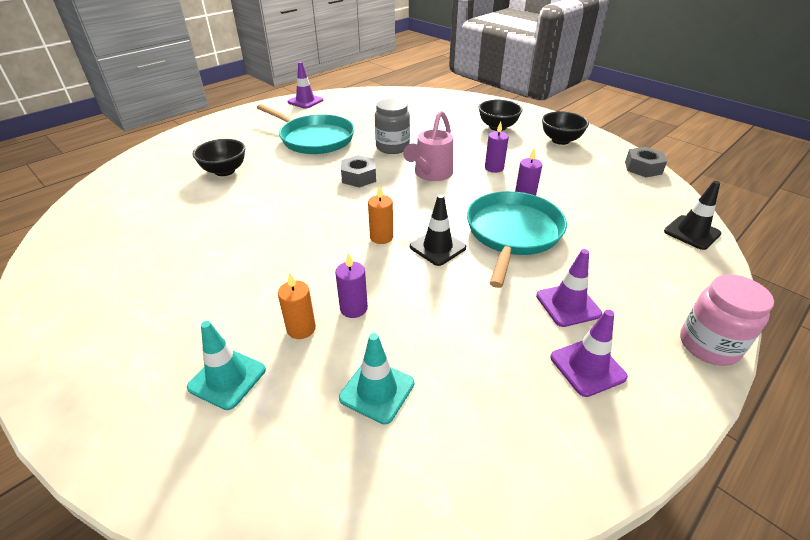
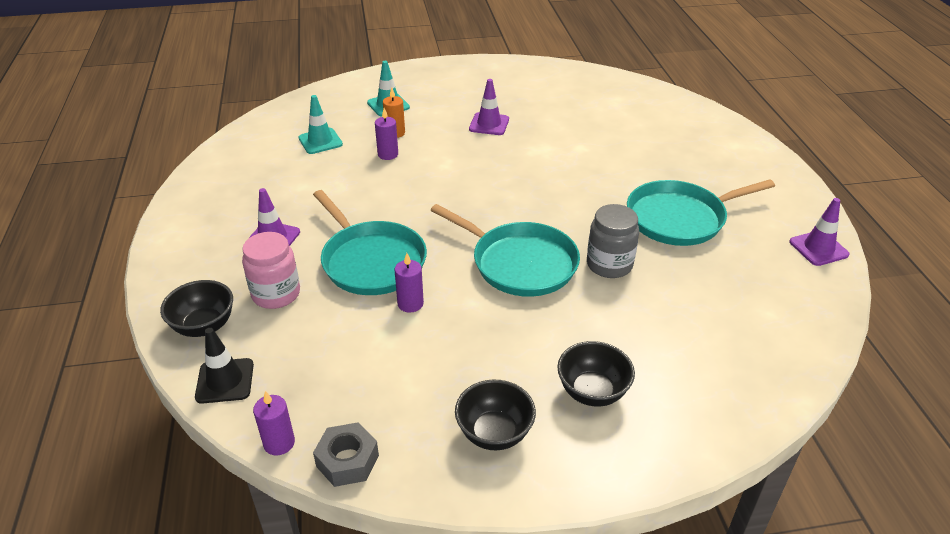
camera: 125 degrees right, 0 degrees up
(224, 171) = (643, 150): black bowl -> black bowl (204, 326)
(359, 177) = (559, 216): grey nut -> none
(381, 237) = (448, 192): orange candle -> none
(430, 174) = (519, 263): pink watering can -> turquoise pan
(437, 247) = (403, 213): black traffic cone -> none
(494, 168) = (487, 317): purple candle -> purple candle (279, 443)
(587, 367) = (229, 214): purple traffic cone -> purple traffic cone (489, 124)
(708, 345) = (161, 275): pink jar -> pink jar (276, 294)

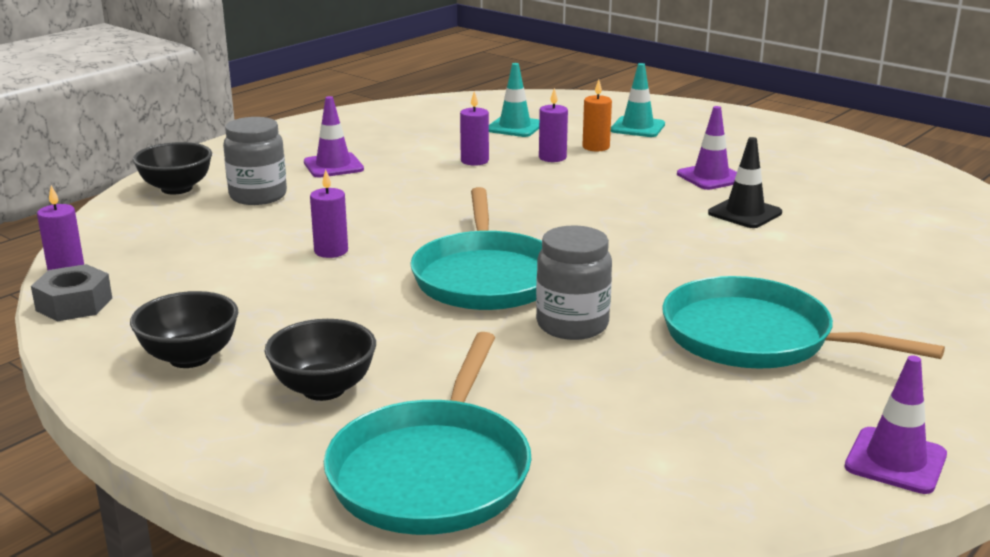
camera: 50 degrees right, 15 degrees down
(225, 381) = (118, 221): black traffic cone -> black traffic cone (745, 213)
(276, 294) = (258, 196): pink jar -> grey jar
(350, 182) = (474, 161): none -> purple candle
(371, 261) = (368, 212): turquoise pan -> turquoise pan (433, 471)

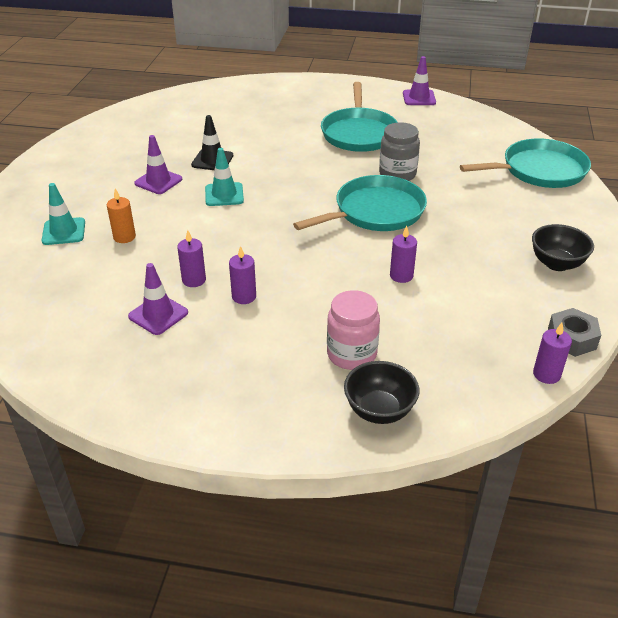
camera: 120 degrees left, 15 degrees up
(258, 196) = (351, 354): grey jar -> pink jar
(324, 389) = (527, 215): black bowl -> none
(333, 166) = (258, 346): purple traffic cone -> purple traffic cone (158, 314)
(514, 127) = (96, 289): turquoise traffic cone -> turquoise traffic cone (224, 195)
(552, 157) = (161, 248): purple candle -> purple candle (244, 296)

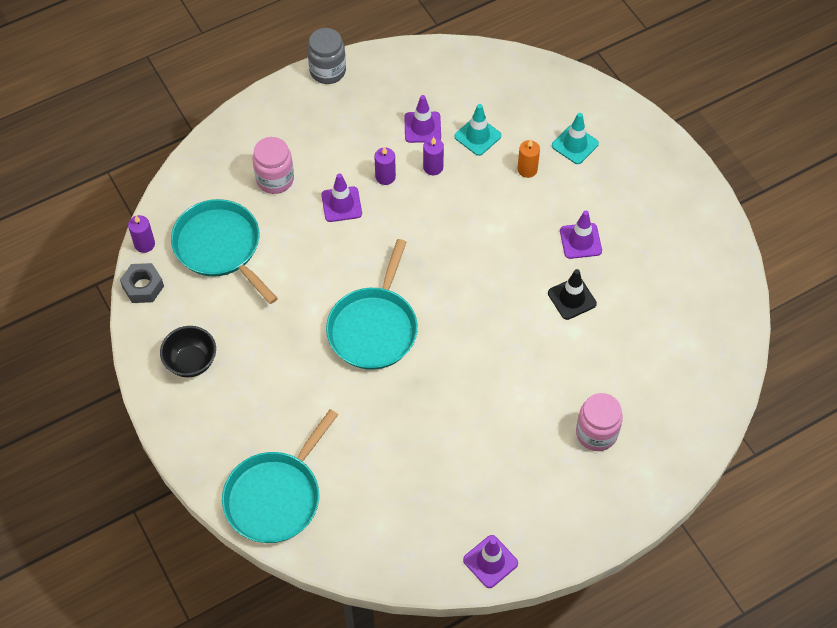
camera: 140 degrees right, 20 degrees up
(224, 195) = (511, 263): turquoise traffic cone -> turquoise traffic cone (477, 136)
(289, 109) = (596, 433): none -> pink jar
(309, 298) = (341, 204): none -> purple traffic cone
(359, 133) = (489, 439): turquoise pan -> turquoise pan (220, 247)
(379, 410) = (227, 153): black bowl -> none
(397, 174) = (398, 394): grey jar -> grey jar (327, 71)
(401, 276) = (297, 268): purple candle -> none

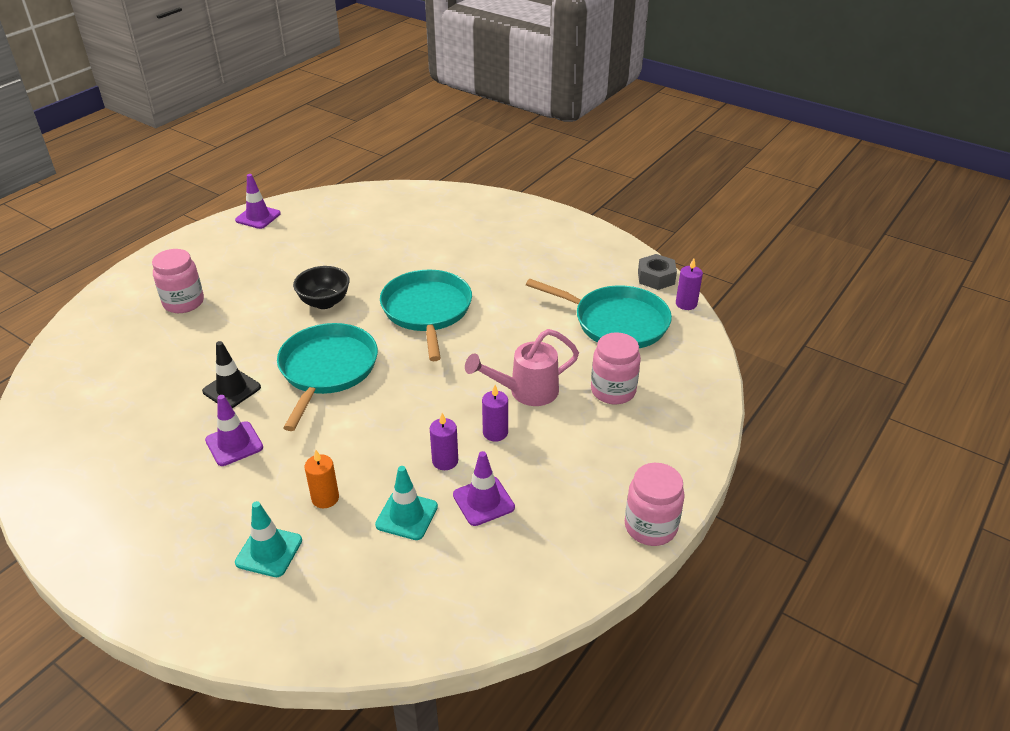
camera: 155 degrees right, 20 degrees down
(191, 362) = (569, 248): black bowl -> black bowl (324, 302)
(276, 496) = (443, 205): turquoise pan -> turquoise pan (327, 370)
(327, 71) = (650, 527): grey jar -> pink jar
(341, 204) = (525, 392): purple traffic cone -> pink watering can

